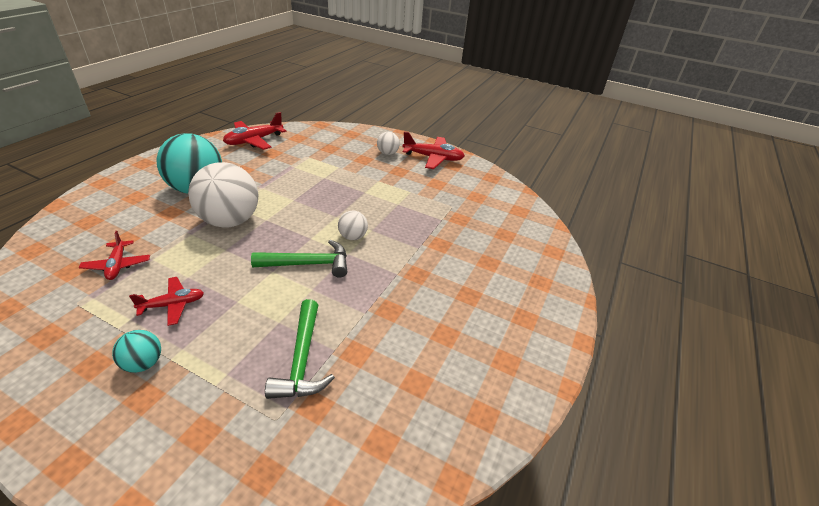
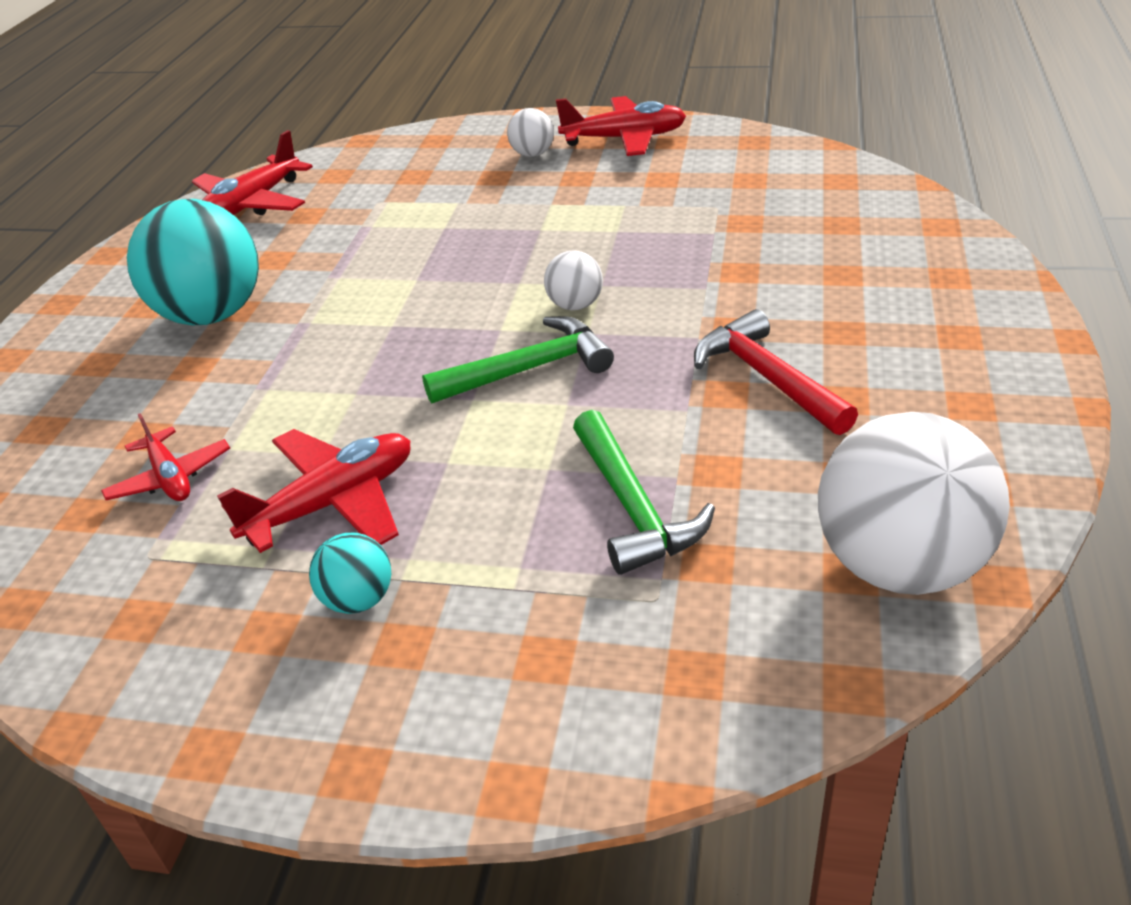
camera: 10 degrees left, 0 degrees up
(173, 305) = (333, 503): red plane -> red plane, size x1.60
(230, 221) = (324, 347): white ball -> white ball (899, 565)
(415, 308) = (767, 378): none -> red hammer

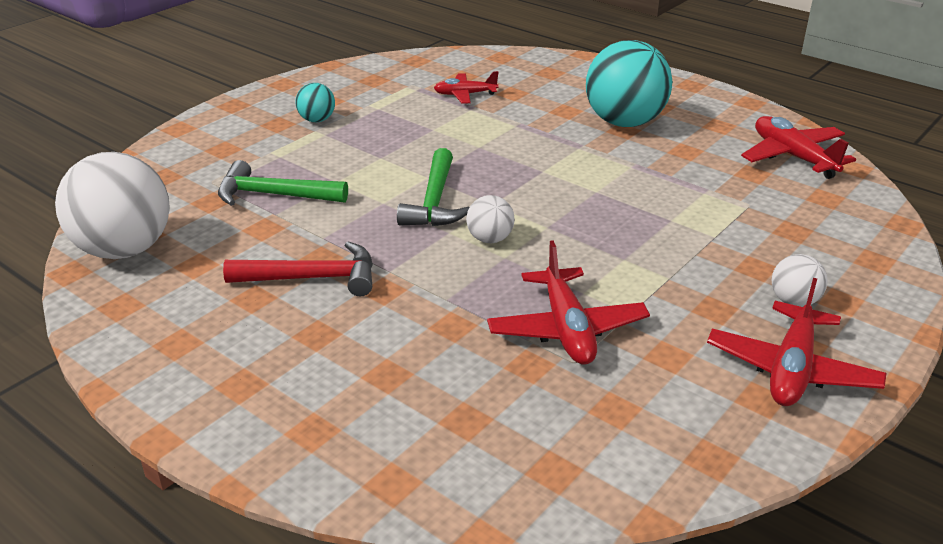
camera: 115 degrees right, 5 degrees down
(333, 503) = (390, 126): red plane -> red plane (567, 329)

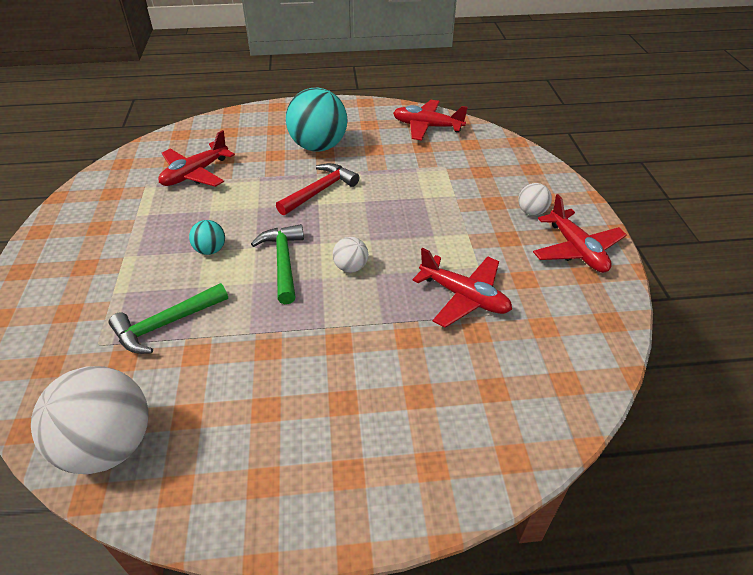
camera: 45 degrees left, 10 degrees up
(313, 278) = (284, 366): red hammer -> red hammer (320, 191)
(317, 120) = (112, 247): turquoise ball -> turquoise ball (210, 250)
(434, 201) = (283, 262): green hammer -> green hammer turned 150 degrees counterclockwise
(465, 94) = (195, 174): red plane -> red plane, size x1.60

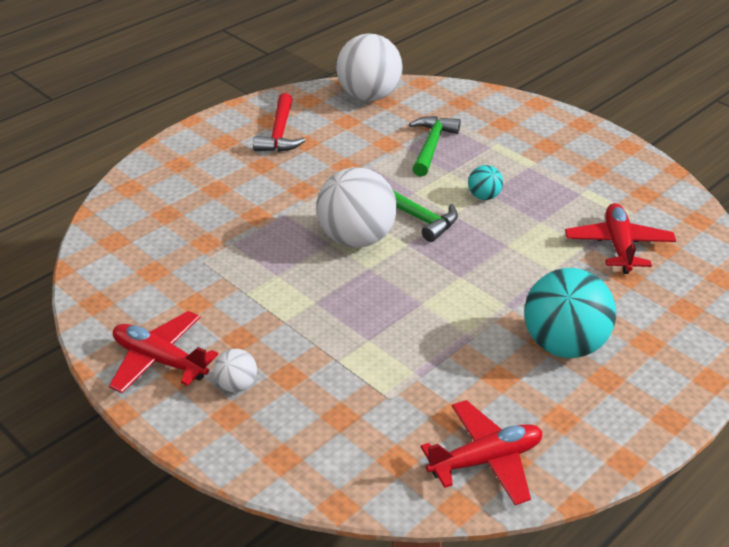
camera: 140 degrees right, 5 degrees down
(320, 191) = (479, 291): red hammer -> red hammer (279, 133)
(350, 267) = (356, 239): white ball -> white ball, size x2.15
(464, 297) = (237, 262): red plane -> none

